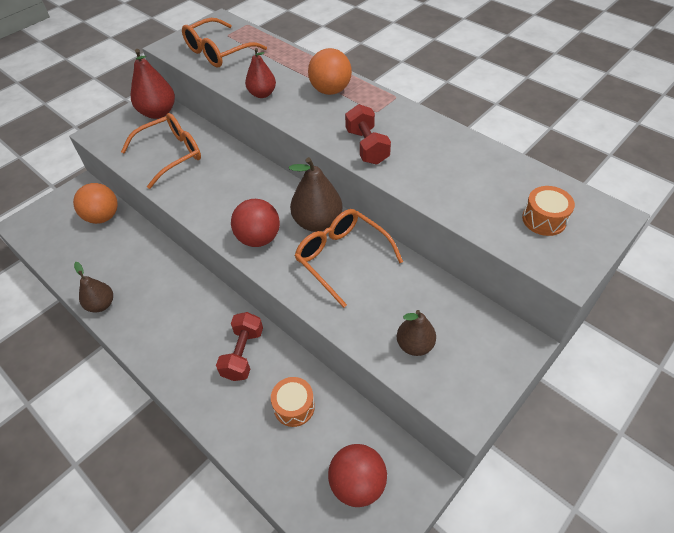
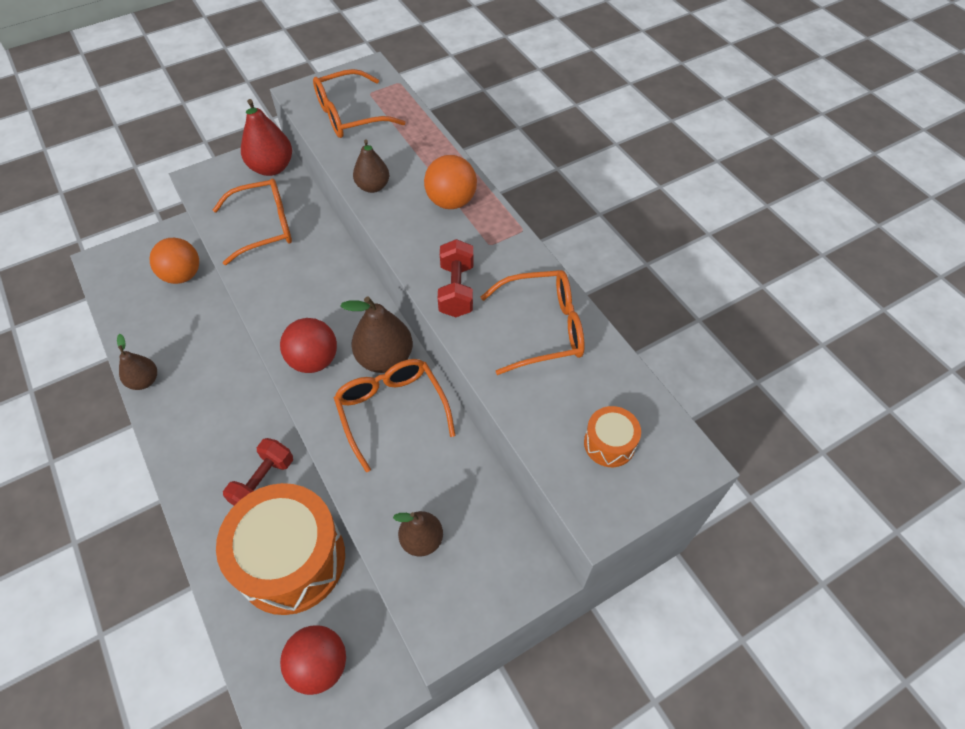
camera: 15 degrees right, 5 degrees up
(262, 94) = (373, 186): red pear -> brown pear
(294, 406) = (291, 559): orange drum -> orange drum, size x2.37
(448, 156) = (542, 328): none -> orange glasses

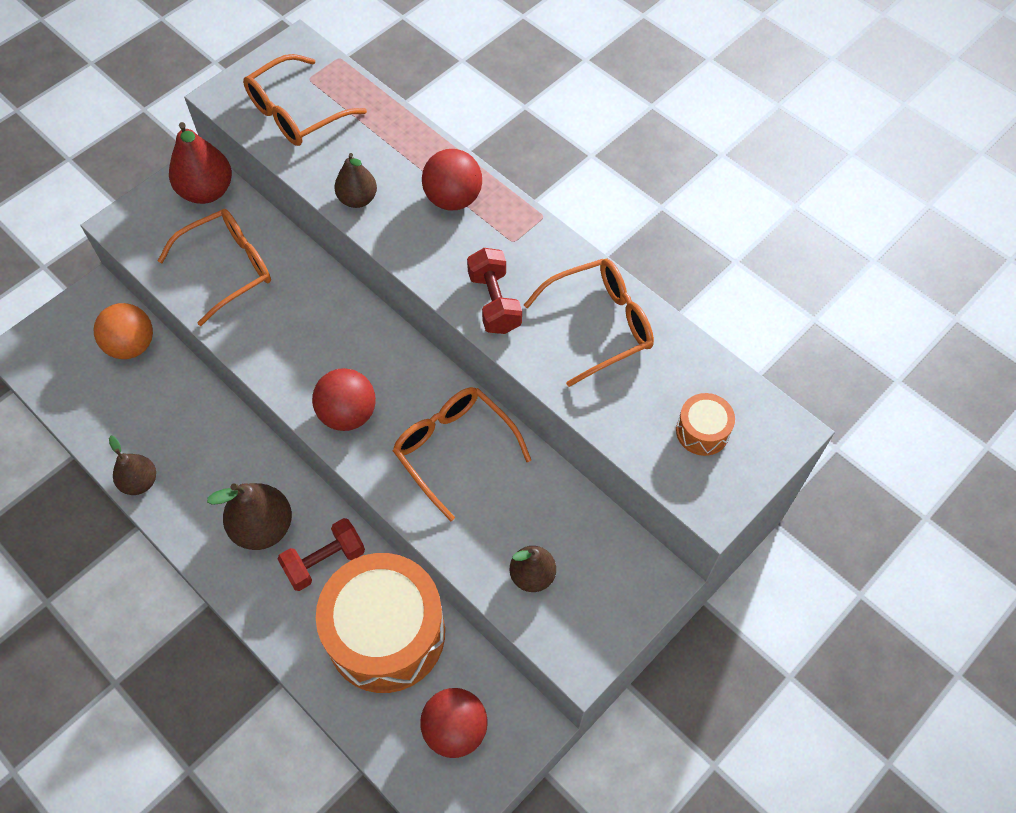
camera: 15 degrees left, 5 degrees up
(263, 482) = (324, 561): red dumbbell -> red dumbbell turned 45 degrees clockwise
(385, 358) = (426, 393): brown pear -> brown pear (263, 527)
(451, 201) = (453, 199): orange ball -> red ball

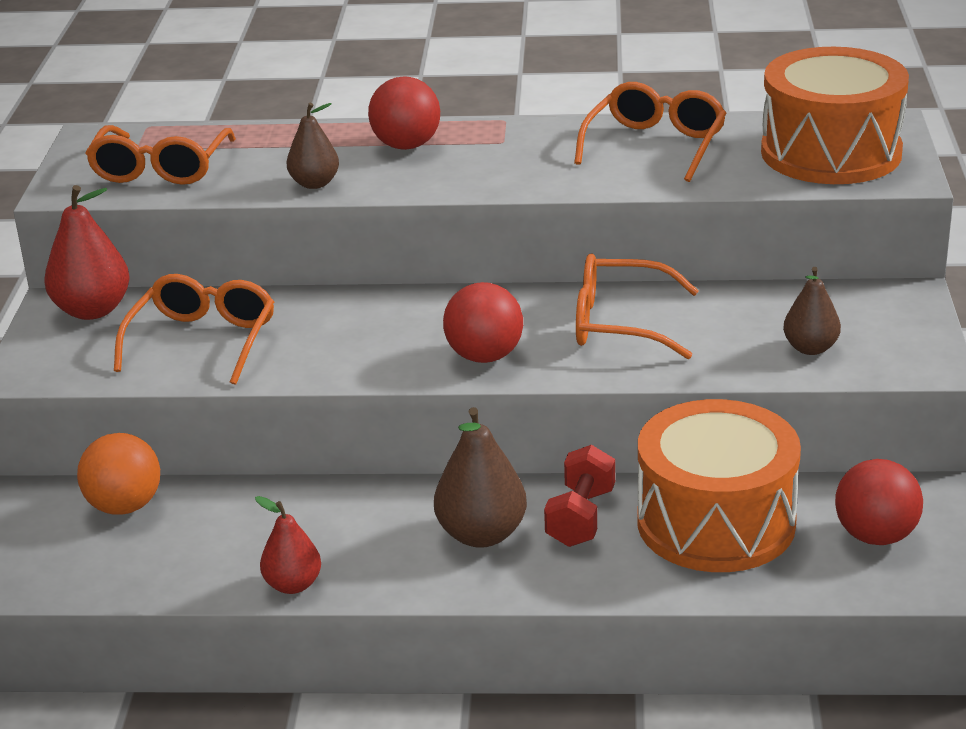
camera: 40 degrees left, 30 degrees down
(140, 482) = (293, 585): brown pear -> red pear
(494, 302) = (546, 175): red dumbbell -> none
(702, 431) = (831, 153): orange drum -> orange drum, size x2.37

